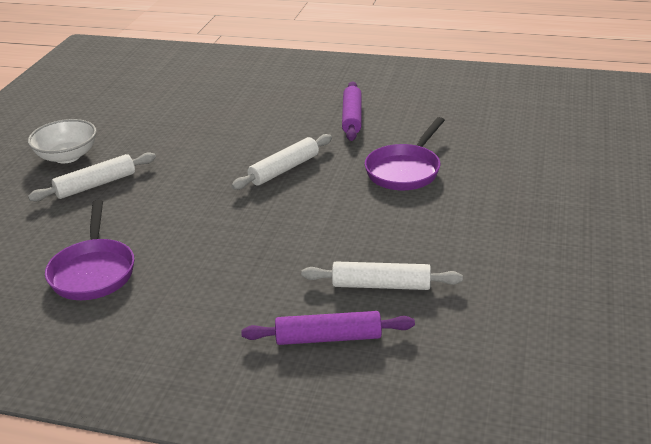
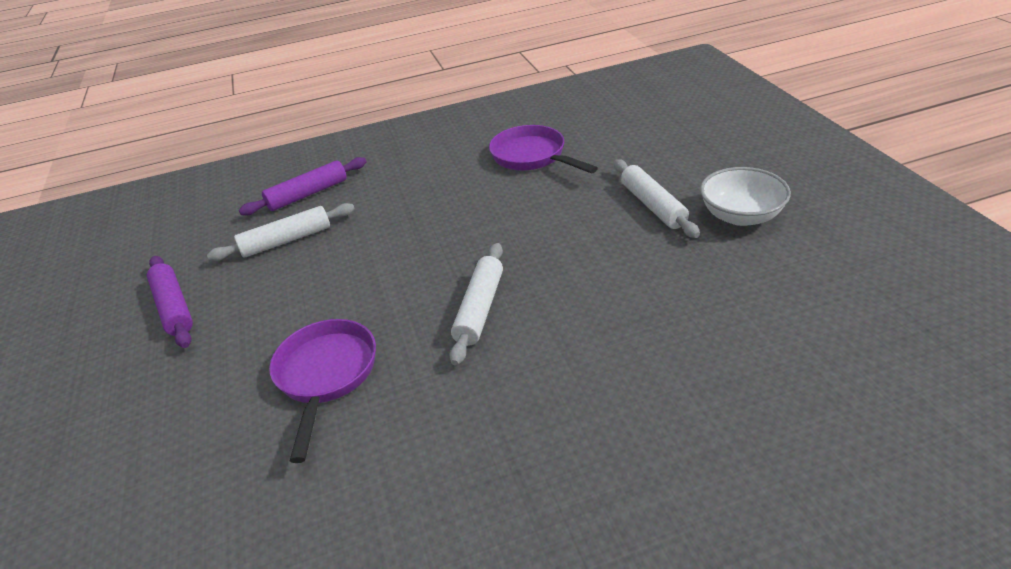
camera: 150 degrees right, 5 degrees up
(96, 185) = (652, 205): white rolling pin -> white rolling pin turned 45 degrees counterclockwise
(352, 117) = (471, 448): purple rolling pin -> purple rolling pin (174, 308)

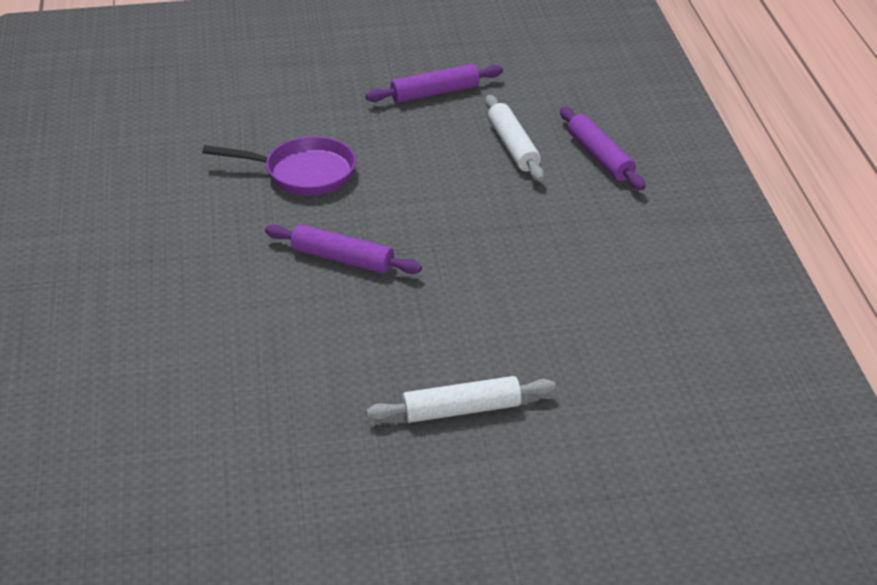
camera: 95 degrees right, 0 degrees up
(479, 309) = (342, 259): white rolling pin -> purple rolling pin
(532, 157) = (620, 330): purple pan -> none
(741, 216) = (406, 478): white bowl -> none

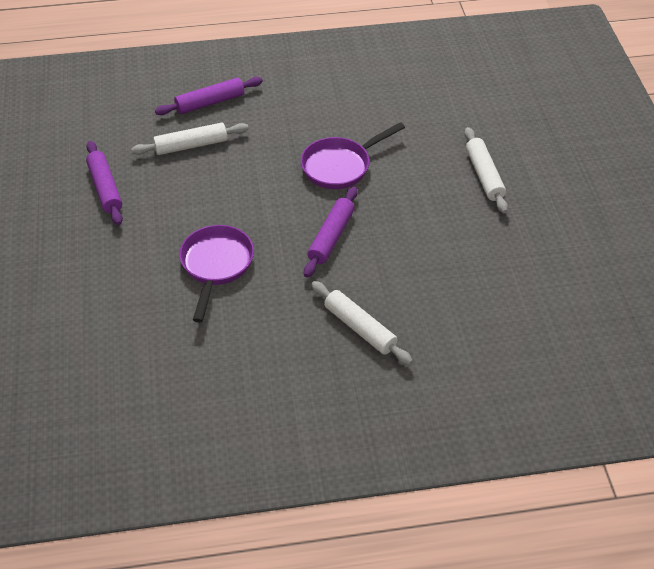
camera: 90 degrees left, 10 degrees up
(185, 281) = (360, 328): none -> white rolling pin
(478, 267) = (340, 166): none -> purple pan

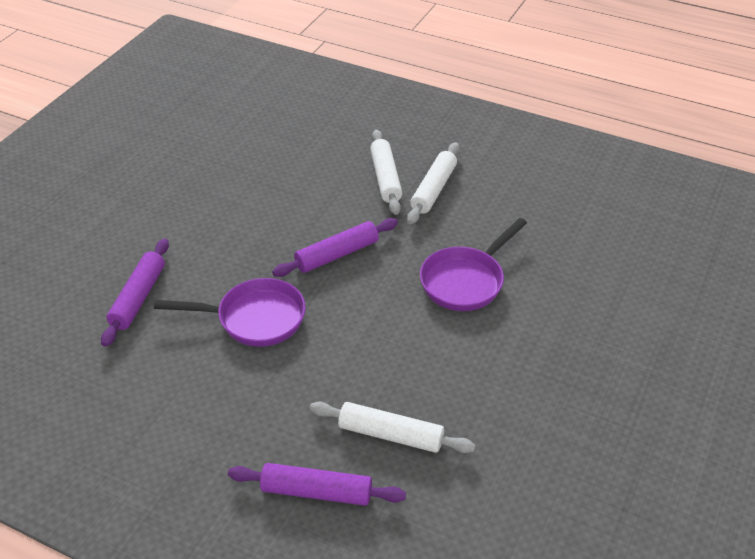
camera: 145 degrees left, 5 degrees down
(105, 188) = (531, 429): purple rolling pin -> purple rolling pin (138, 297)
(484, 175) = (138, 239): white rolling pin -> white rolling pin (434, 189)

